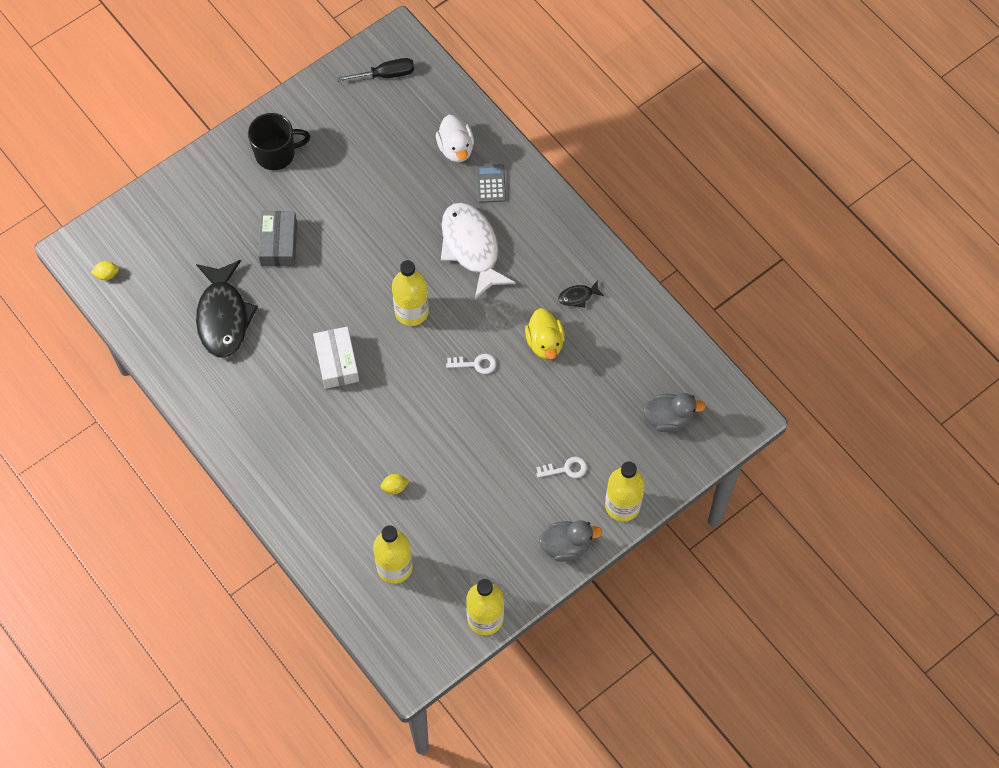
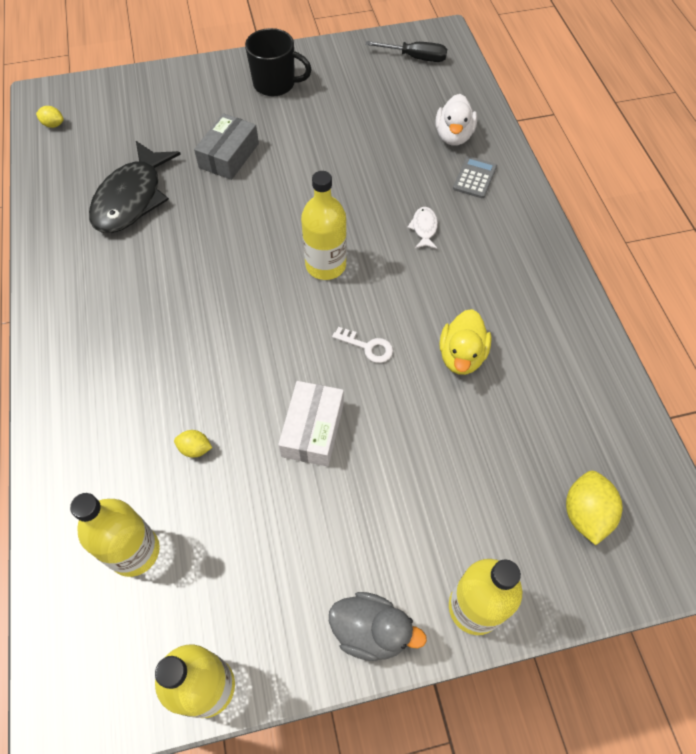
camera: 25 degrees right, 5 degrees down
(337, 362) = (216, 284): white box -> white box (313, 429)
(471, 248) = (424, 228): white fish -> white fish, size x0.42
(566, 469) = (418, 521): white key -> none
(578, 296) = (523, 321): black fish -> none
(669, 419) = (585, 514): grey duck -> yellow lemon

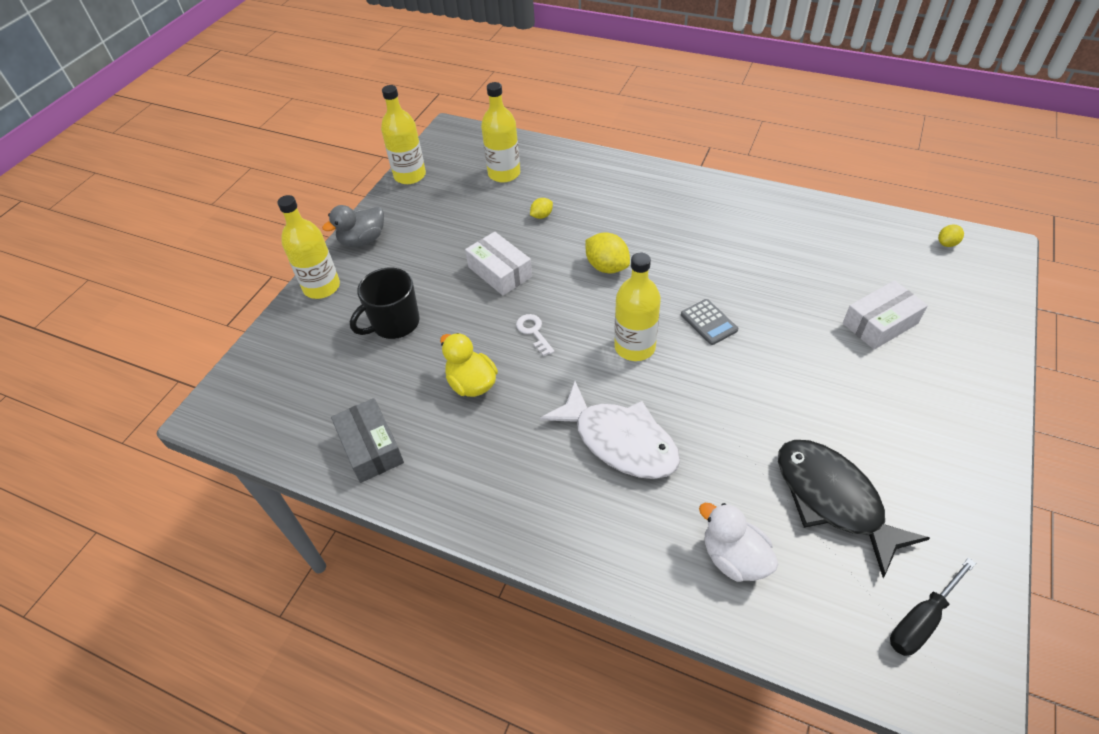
camera: 130 degrees right, 10 degrees down
(132, 198) = (808, 261): black fish -> black fish (833, 500)
(184, 134) = (880, 323): none -> white box
(229, 155) = (826, 343): grey box -> grey box (371, 447)
(275, 84) = (933, 432): black mug -> black mug (394, 323)
(367, 347) = (534, 332): white key -> white key turned 90 degrees clockwise
(424, 228) = (619, 441): white fish -> white fish, size x2.37
(474, 178) = (653, 532): grey calculator -> grey calculator (709, 322)
(585, 514) = (299, 375): yellow lemon -> yellow lemon (607, 267)

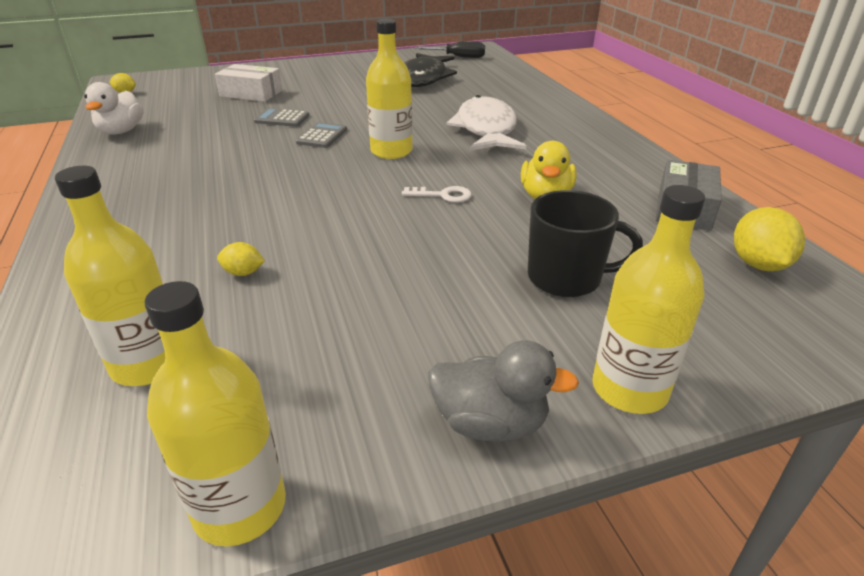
camera: 135 degrees left, 15 degrees down
(500, 272) = (388, 252): white box -> none
(534, 332) = (443, 195): white key -> white key turned 105 degrees counterclockwise
(607, 267) = (300, 196): yellow lemon -> yellow lemon (758, 264)
(734, 558) = (501, 87): white duck -> white duck (121, 131)
(777, 316) = (282, 119): none -> grey calculator

